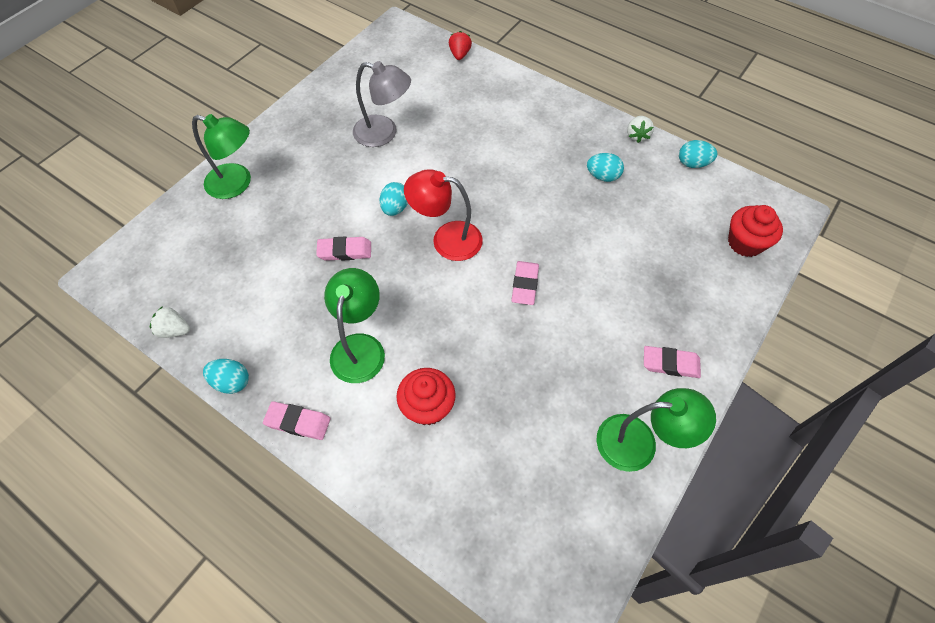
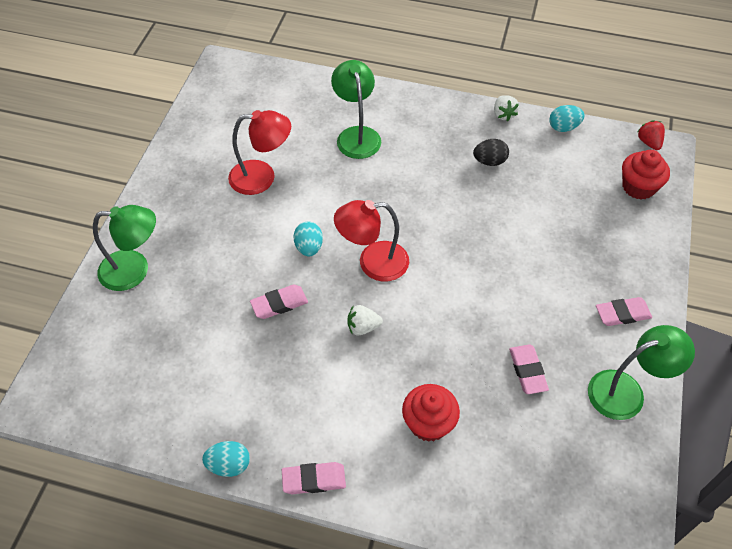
camera: 20 degrees left, 5 degrees down
(174, 330) = (144, 435): white strawberry -> white strawberry (363, 327)
(360, 347) = (339, 390): green lamp -> green lamp (356, 135)
(384, 133) = (262, 177): grey lamp -> red lamp
(460, 54) = (300, 78): red strawberry -> red strawberry (649, 142)
(524, 285) = (465, 283): pink eraser -> pink eraser (527, 371)
(602, 176) = (489, 161): turquoise egg -> black egg

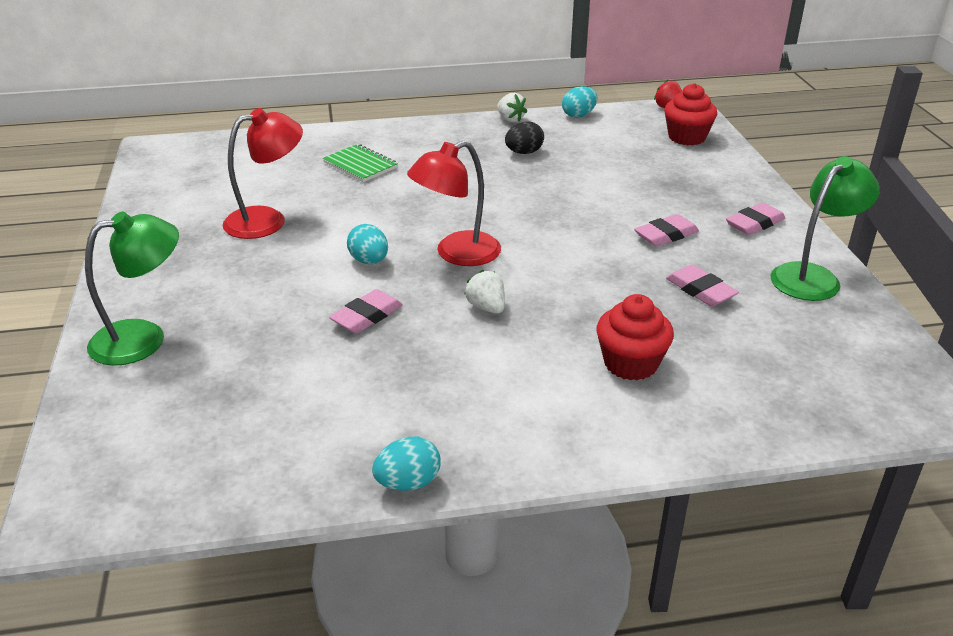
camera: 25 degrees left, 20 degrees down
(314, 480) = (533, 459): pink eraser -> pink eraser (666, 235)
(356, 135) = (360, 165): green lamp -> green notebook
(363, 327) = (486, 307): white strawberry -> white strawberry turned 90 degrees clockwise

